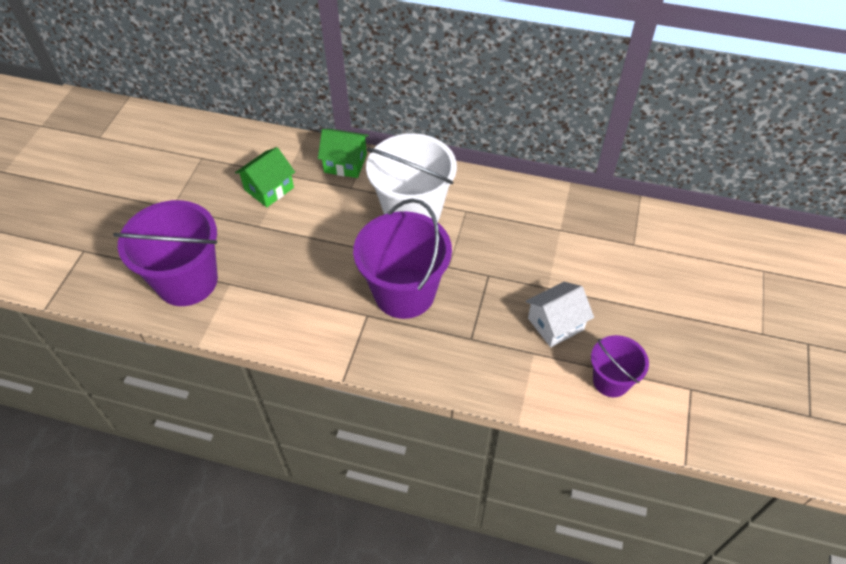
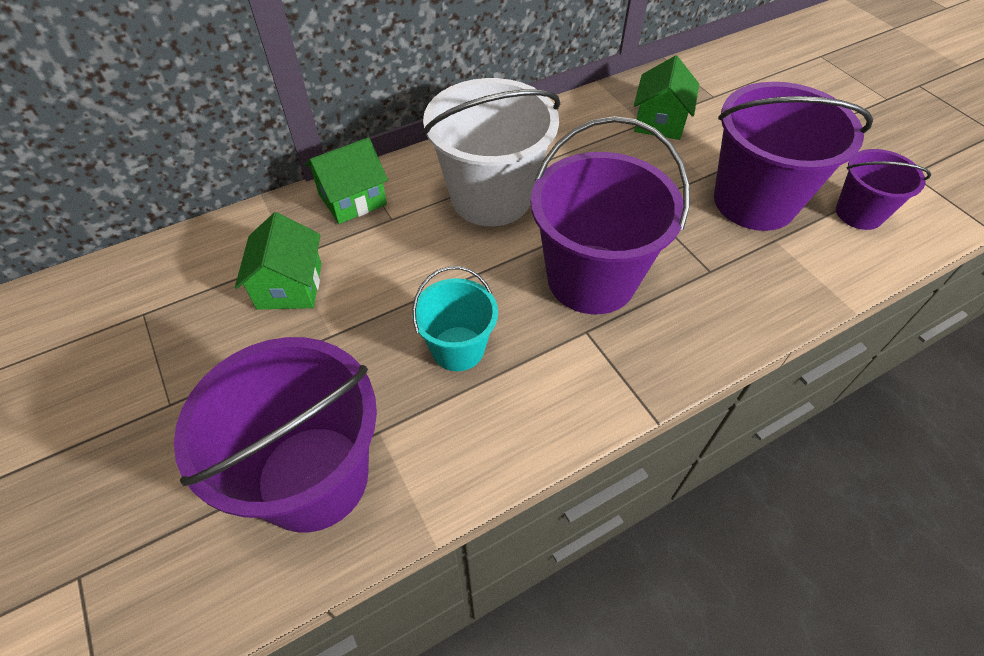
camera: 45 degrees left, 0 degrees up
(302, 275) = (458, 348): none -> turquoise bucket
(555, 324) = (754, 201): white house -> purple bucket
(571, 236) = (659, 122): none -> green house

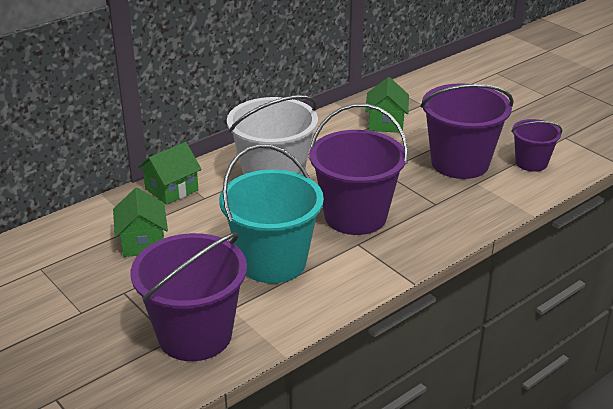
camera: 10 degrees left, 20 degrees down
(458, 348) = (273, 262): turquoise bucket -> turquoise bucket, size x1.81

